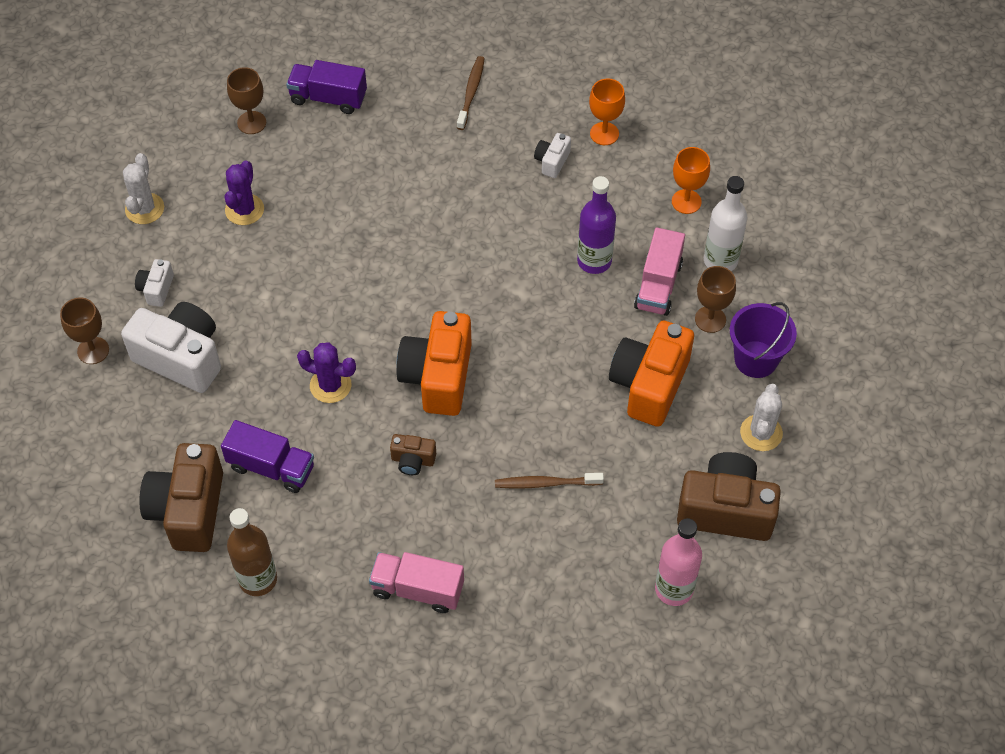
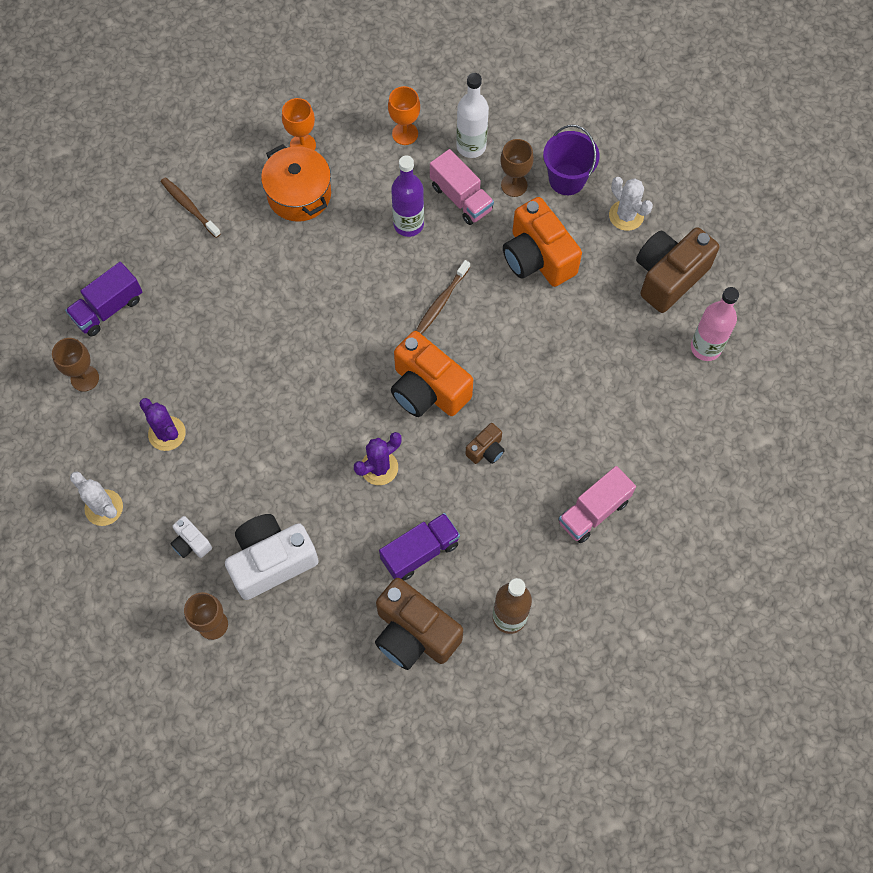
camera: 55 degrees left, 10 degrees up
(545, 483) = (568, 374): brown toothbrush -> brown toothbrush (441, 301)
(552, 161) = (299, 195): white camera -> orange pot

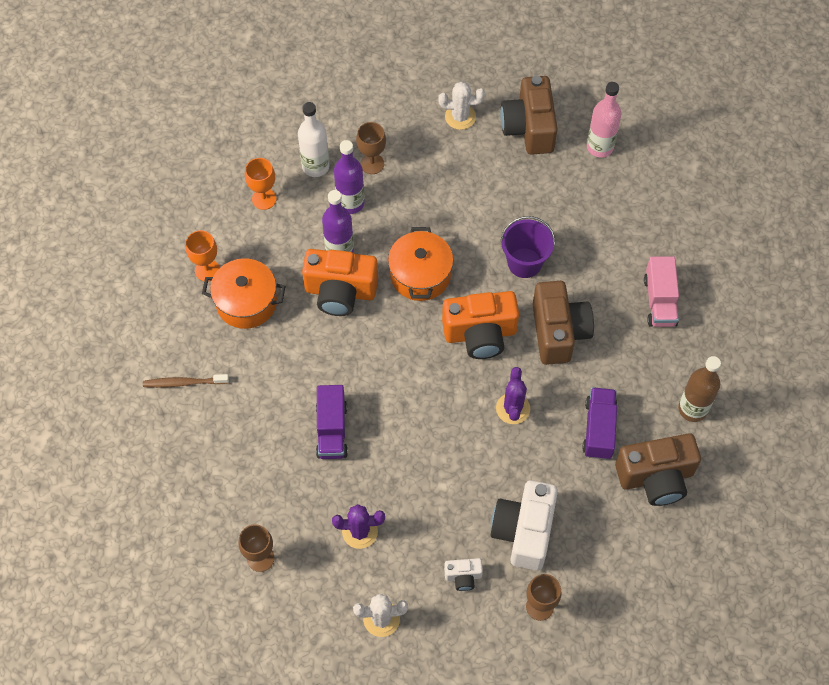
camera: 50 degrees left, 5 degrees down
(108, 308) = (216, 500): purple truck -> purple truck (332, 430)
(441, 301) = (420, 275): brown toothbrush -> orange pot
(461, 198) = (350, 203): pink truck -> purple bottle
(486, 450) = (558, 332): brown camera -> brown camera, size x2.12
(537, 257) = (442, 192): orange camera -> orange camera (340, 292)
(567, 179) = (399, 130): purple bucket -> purple bucket (524, 263)

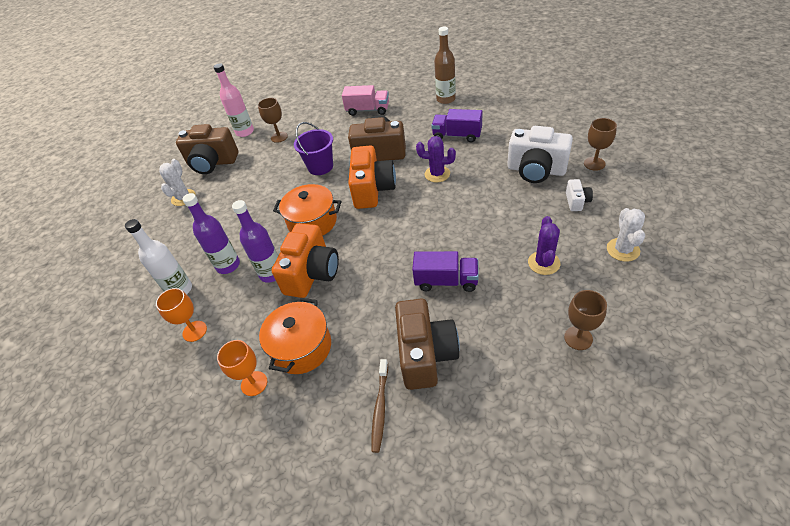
camera: 75 degrees left, 15 degrees down
(372, 164) = (197, 250): brown goblet -> brown goblet (279, 137)
(656, 477) = (493, 113): brown camera -> brown camera (425, 354)

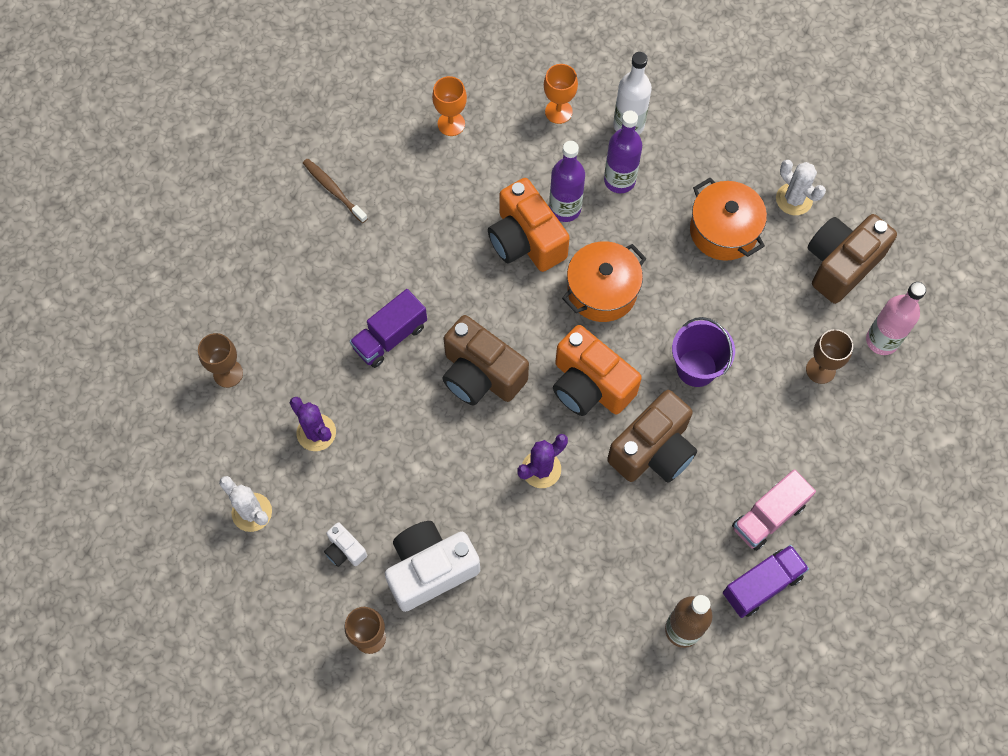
camera: 125 degrees right, 20 degrees up
(301, 347) = (449, 177): orange pot -> orange pot (723, 231)
(425, 354) = (340, 256): brown camera -> brown camera (481, 374)
(457, 135) = (586, 559): purple truck -> purple truck (761, 585)

